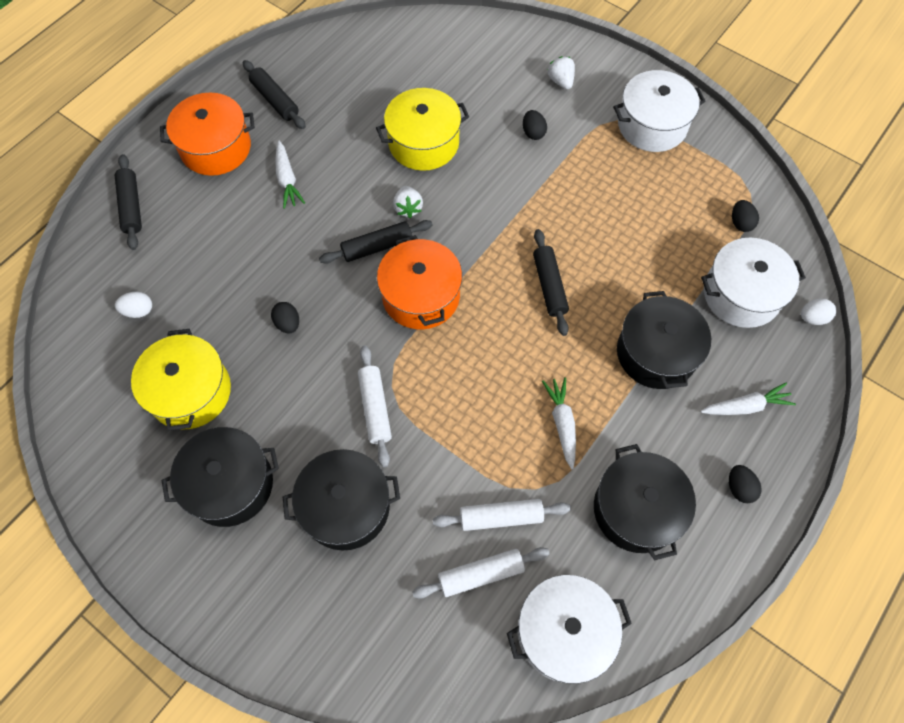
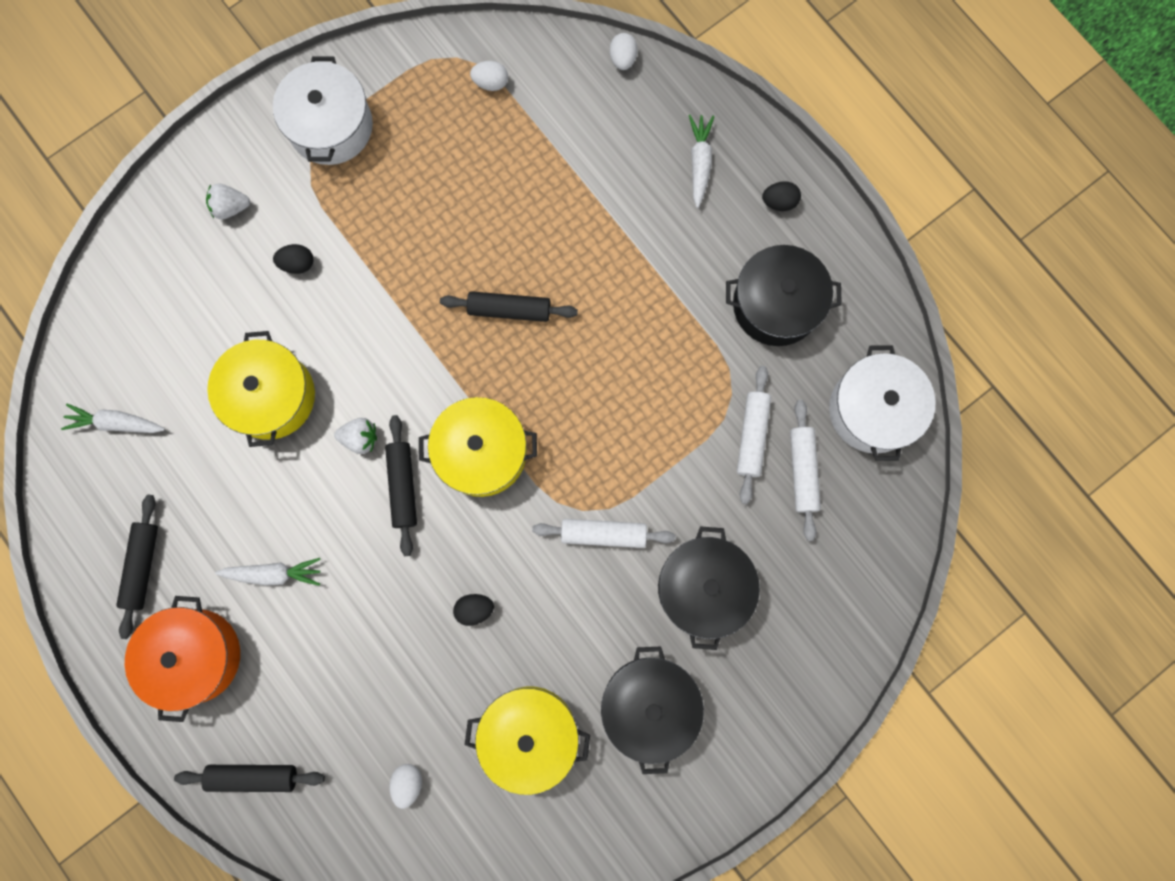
camera: 75 degrees left, 15 degrees up
(275, 100) = (142, 566): black rolling pin -> black rolling pin turned 60 degrees counterclockwise
(421, 296) = (482, 452): orange pot -> yellow pot
(562, 423) = (670, 346): white carrot -> white carrot (116, 423)
(656, 353) = (619, 227): black pot -> none
(740, 223) = (491, 83): black egg -> white egg
(741, 294) = (576, 117): white pot -> none

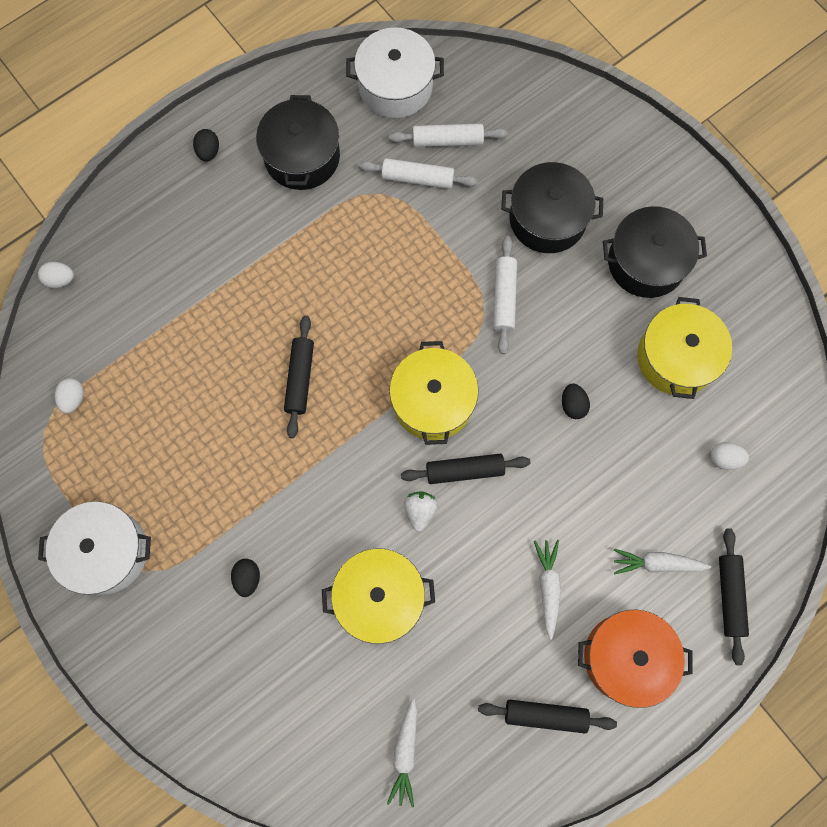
camera: 90 degrees left, 5 degrees down
(231, 207) = (185, 649): white strawberry -> none
(699, 162) = (167, 215): white carrot -> white carrot (656, 563)

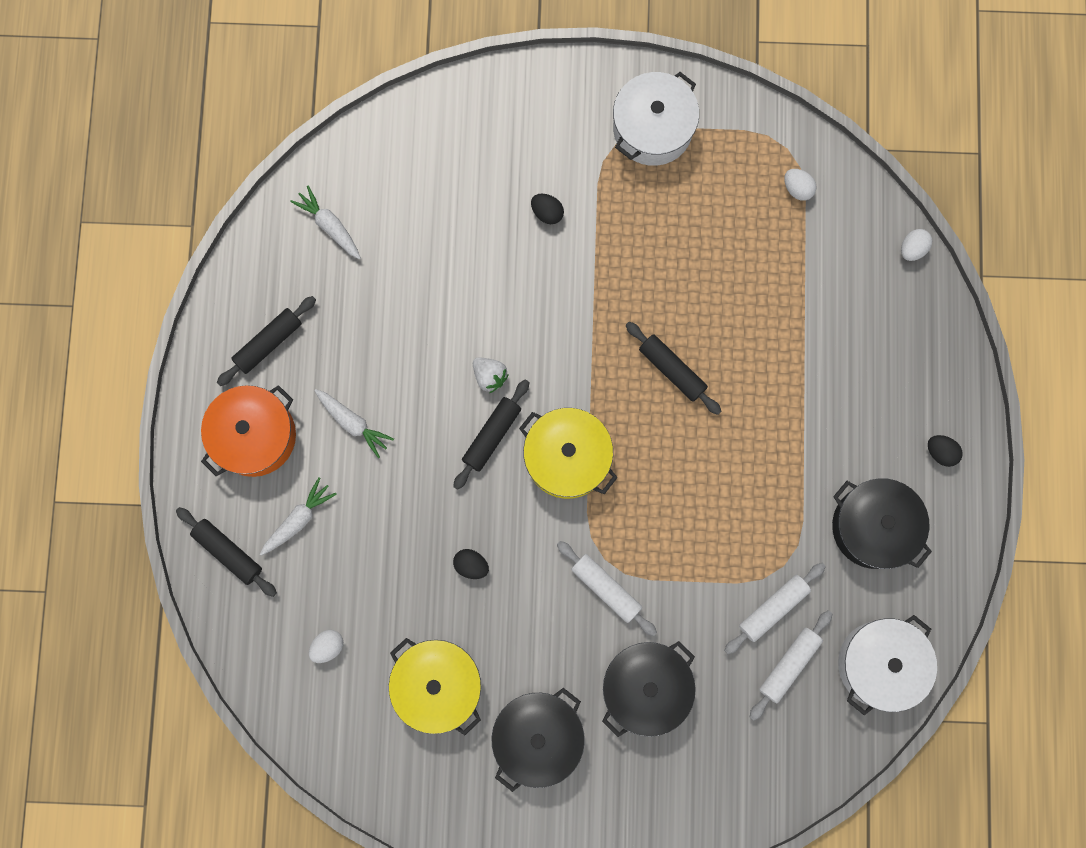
camera: 130 degrees right, 5 degrees up
(379, 598) = (451, 294): yellow pot -> none

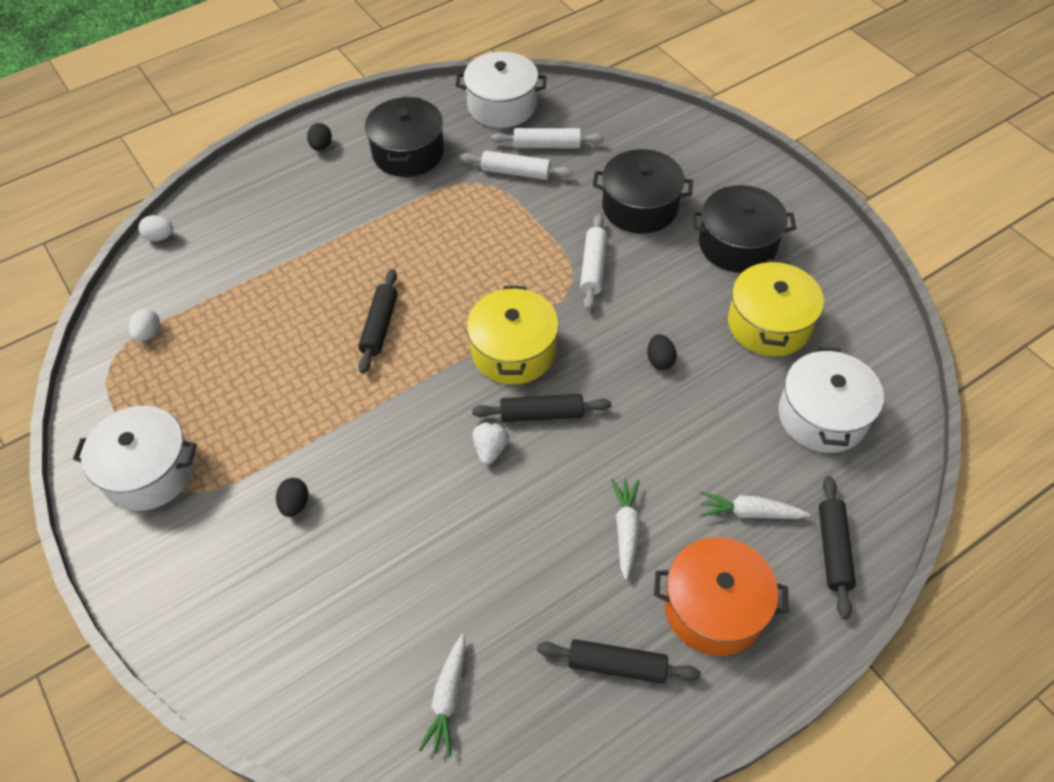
camera: 125 degrees left, 25 degrees down
(328, 646) = (822, 416): white egg -> white pot

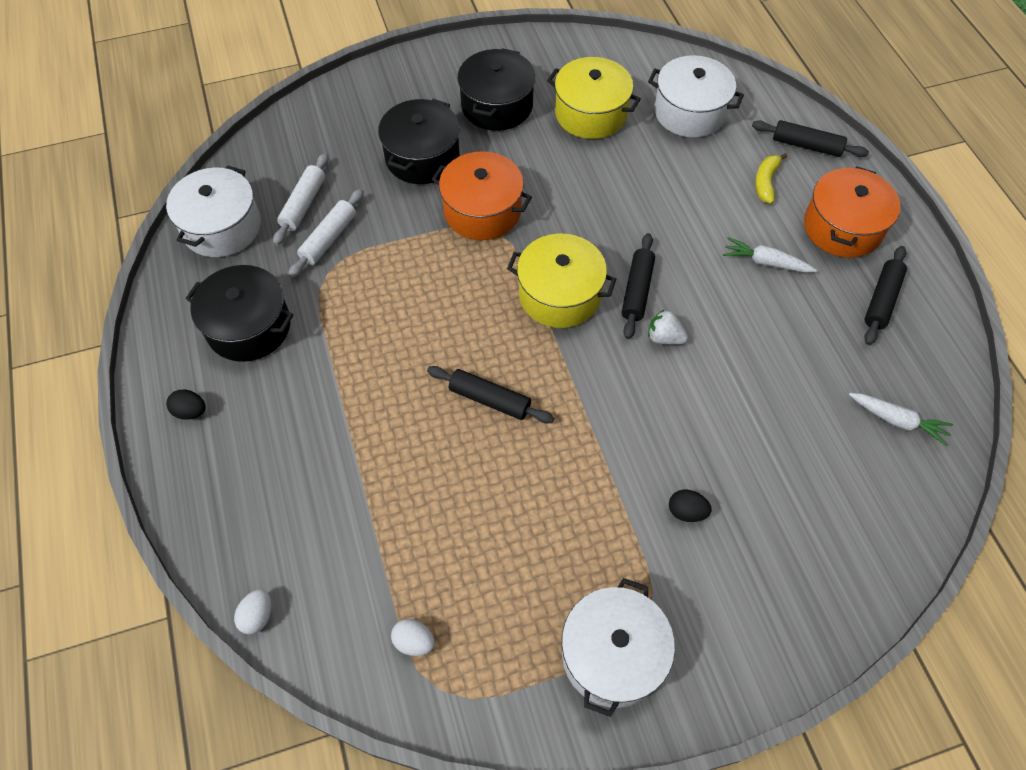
camera: 75 degrees left, 5 degrees up
(593, 267) = (482, 211): white rolling pin -> orange pot
(660, 360) = (605, 193): black egg -> none
(749, 512) = (766, 182): white carrot -> yellow banana

